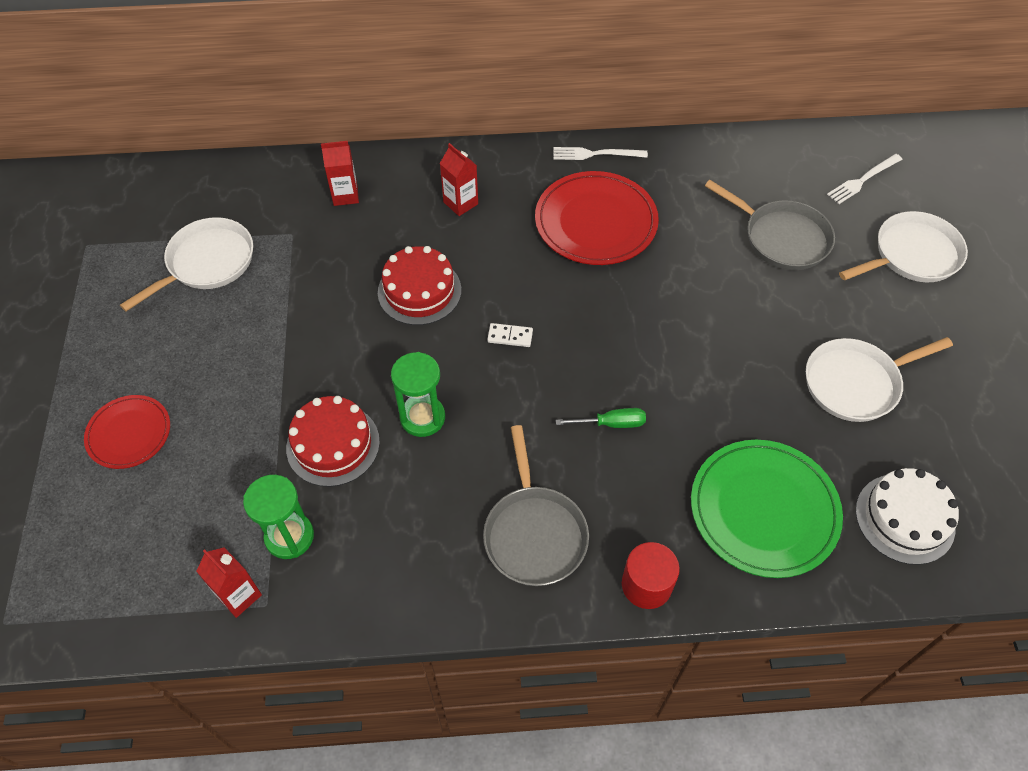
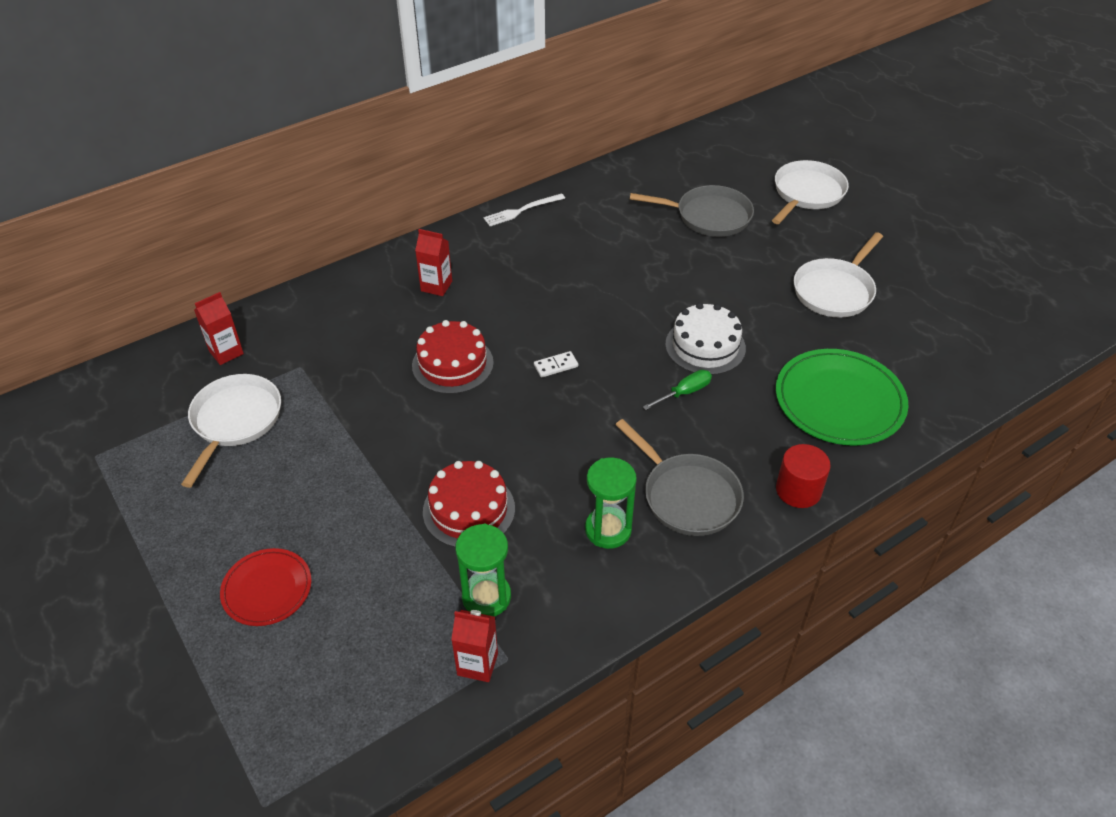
camera: 30 degrees left, 10 degrees down
(345, 195) = (327, 318): red carton -> red carton (226, 352)
(422, 417) = (530, 455): green hourglass -> green hourglass (608, 530)
(596, 222) = (560, 258): red plate -> none
(863, 180) = (735, 157): white fork -> none
(904, 518) = (934, 362): white cake -> white cake (705, 346)

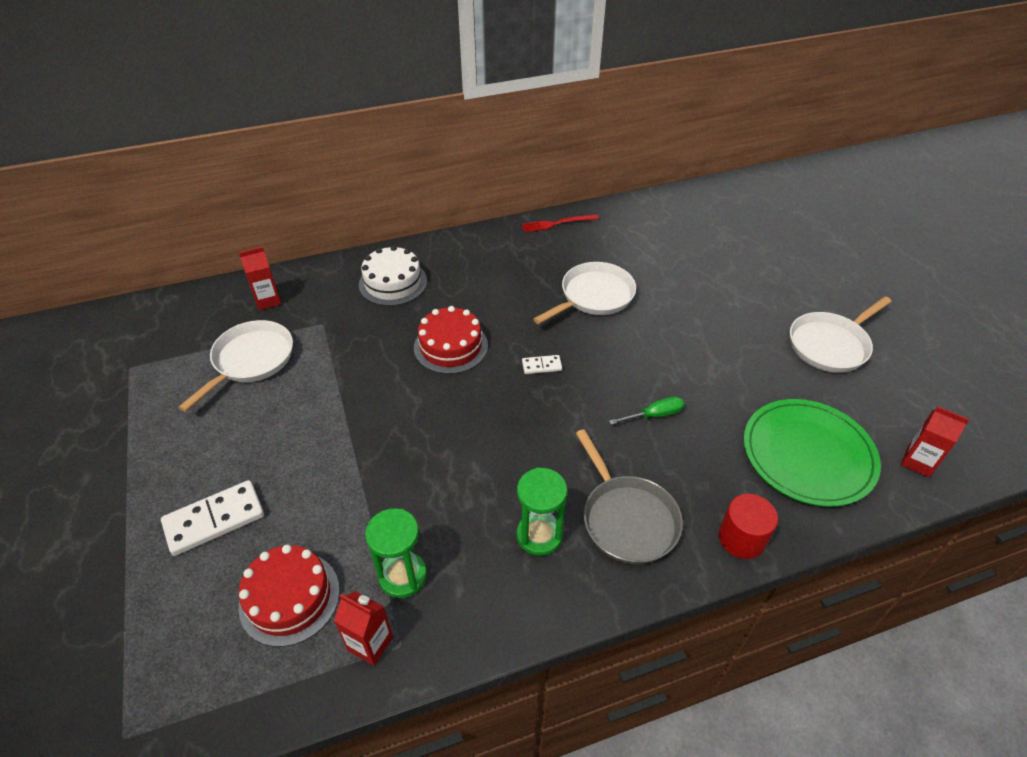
camera: 15 degrees right, 0 degrees up
(267, 589) = (214, 519): red plate -> white domino
(436, 286) = (461, 275): red carton -> red carton (918, 462)
(469, 510) = (417, 485): red cake -> red cake (289, 598)
(522, 210) = (557, 223): white fork -> red fork
(705, 346) = (687, 374): white cake -> white cake (393, 283)
(708, 216) = (725, 255): grey pan -> none
(807, 193) = (825, 250): white pan -> white pan (594, 296)

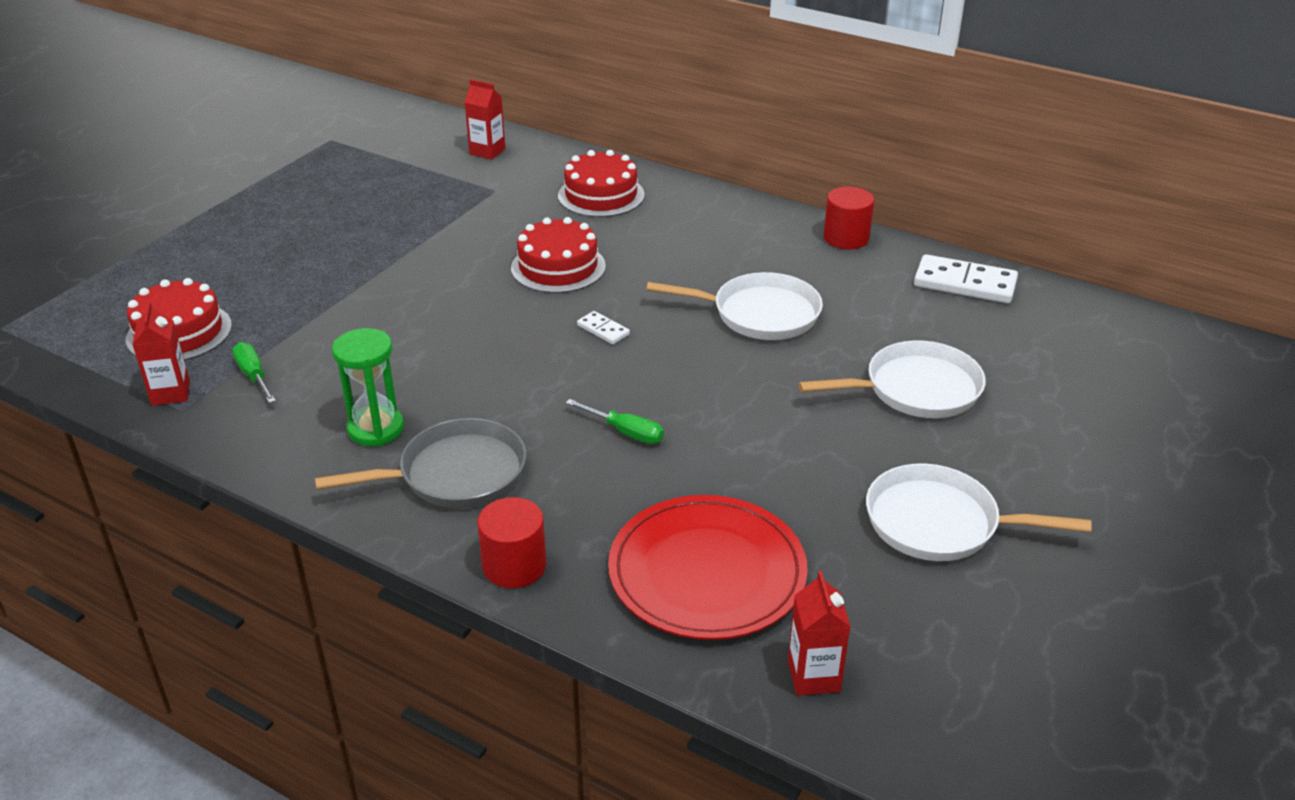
camera: 50 degrees right, 10 degrees down
(214, 519) = (220, 259): white domino -> white domino (965, 283)
(250, 360) = (405, 183): white pan -> white pan (915, 389)
(393, 283) = (601, 195): white cake -> red cake
(402, 576) = (253, 375): green hourglass -> green screwdriver
(557, 223) = (846, 238): red fork -> red cylinder
(627, 519) = (455, 474): grey pan -> grey pan turned 135 degrees counterclockwise
(808, 454) = (707, 572): green plate -> red plate

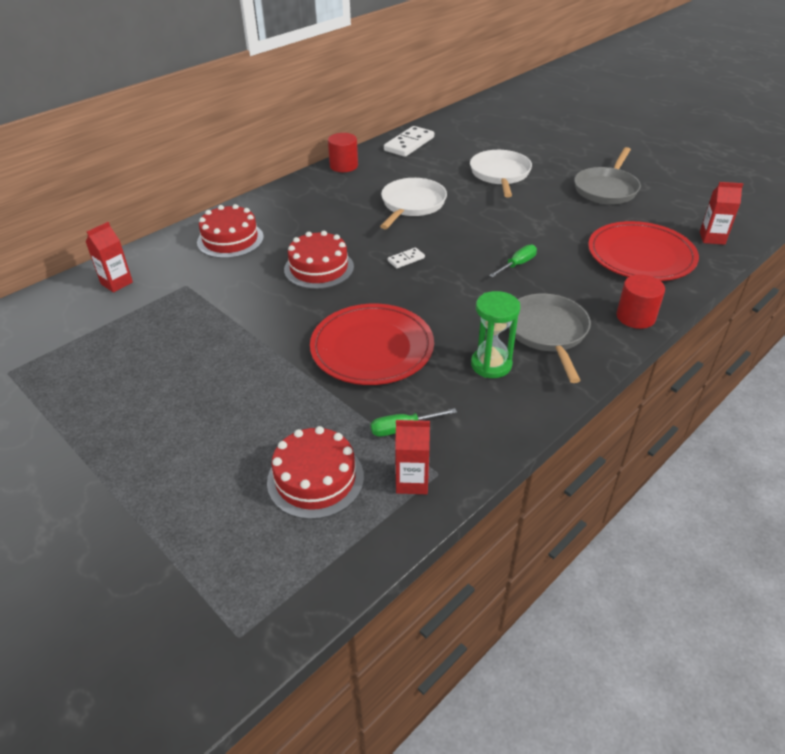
camera: 75 degrees left, 5 degrees up
(397, 333) = (372, 348): none -> red plate
(939, 523) = (606, 189): white pan -> grey pan

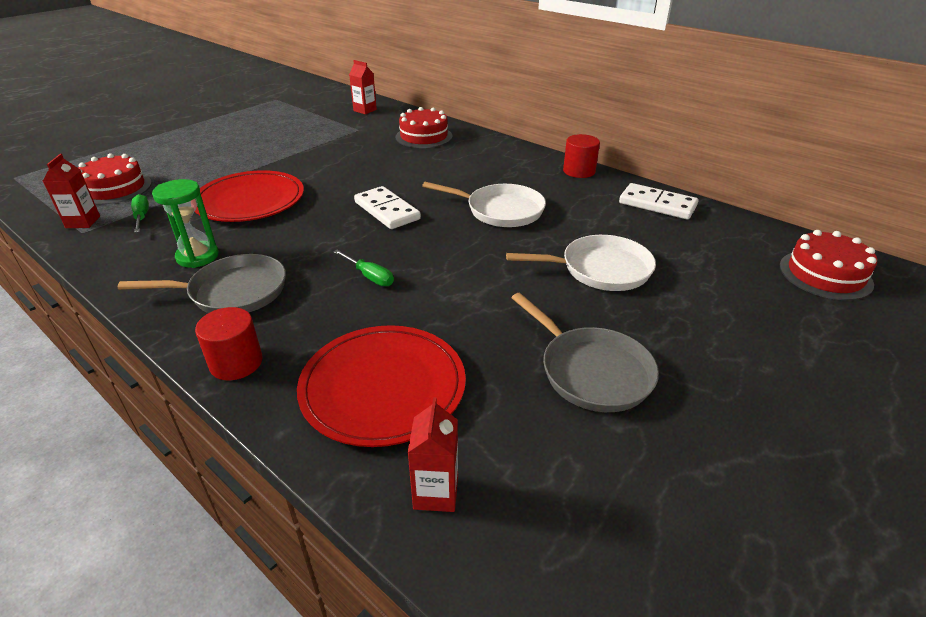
camera: 85 degrees right, 5 degrees down
(319, 268) = (376, 172): red cake -> red cake (825, 274)
(406, 259) = (386, 211): white domino -> white domino, size x1.99
(606, 189) = (591, 371): grey pan -> grey pan turned 150 degrees counterclockwise

